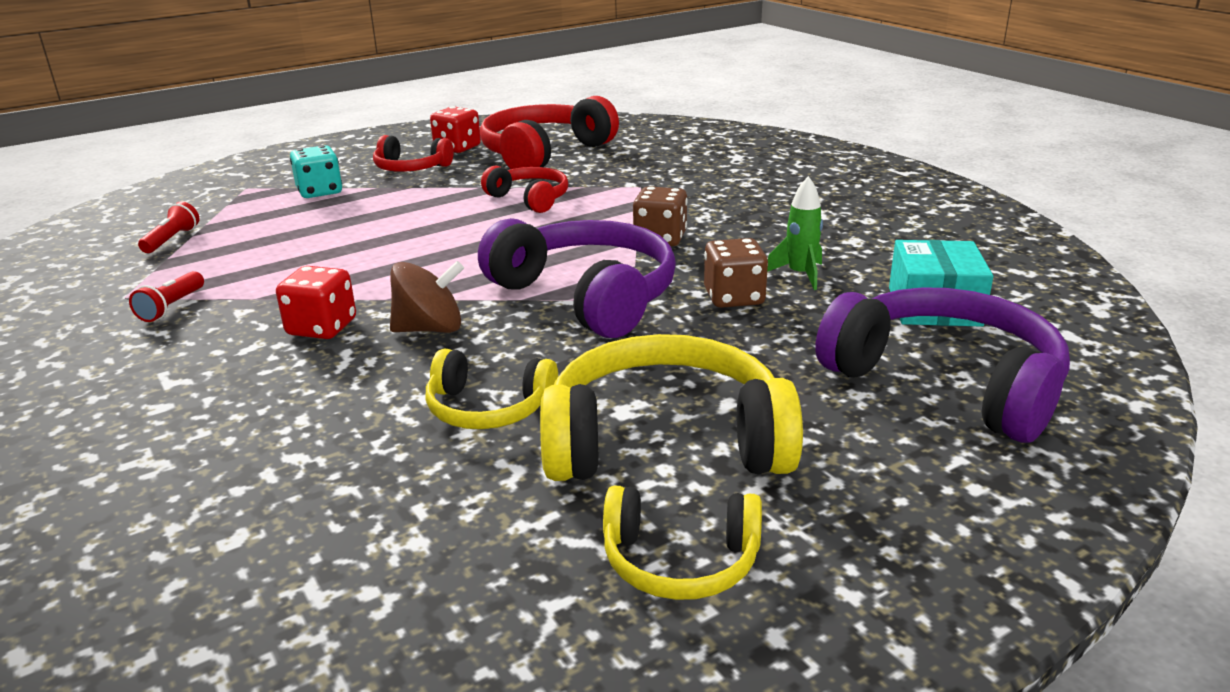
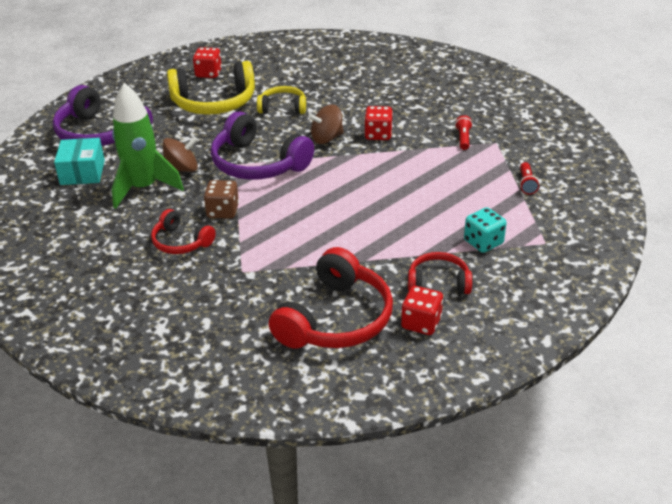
camera: 170 degrees right, 10 degrees up
(530, 199) = (320, 247): red headphones -> red headphones (181, 242)
(680, 561) = (208, 73): yellow headphones -> red dice
(734, 297) = (182, 169): brown dice -> brown spinning top
(800, 275) = (143, 188): green rocket -> green rocket, size x2.08

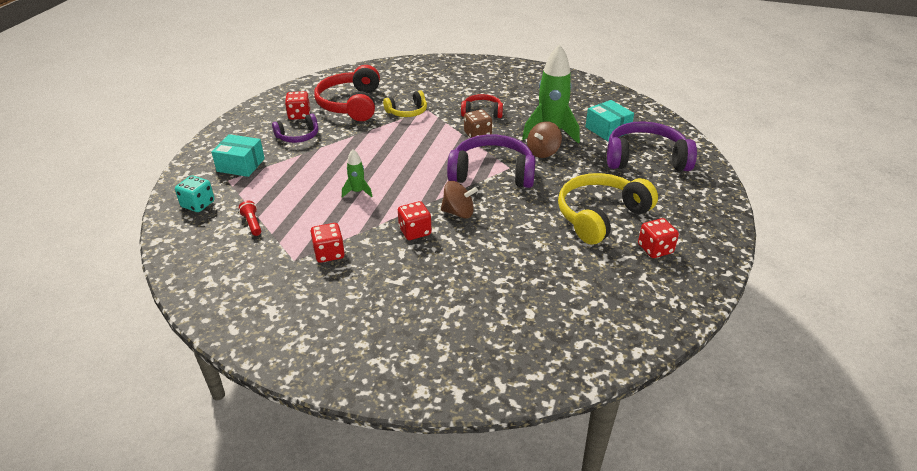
camera: 150 degrees right, 0 degrees up
(283, 107) = (532, 232): yellow headphones -> yellow headphones (407, 112)
(327, 138) = (458, 212): brown spinning top -> brown spinning top turned 60 degrees clockwise
(406, 185) = (357, 192): none -> green rocket
(438, 282) = (298, 136): red headphones -> purple headphones
(463, 139) = (329, 253): red flashlight -> red dice
(483, 242) = (276, 167): turquoise dice -> turquoise dice (198, 204)
(526, 259) = (241, 165): none -> turquoise box

